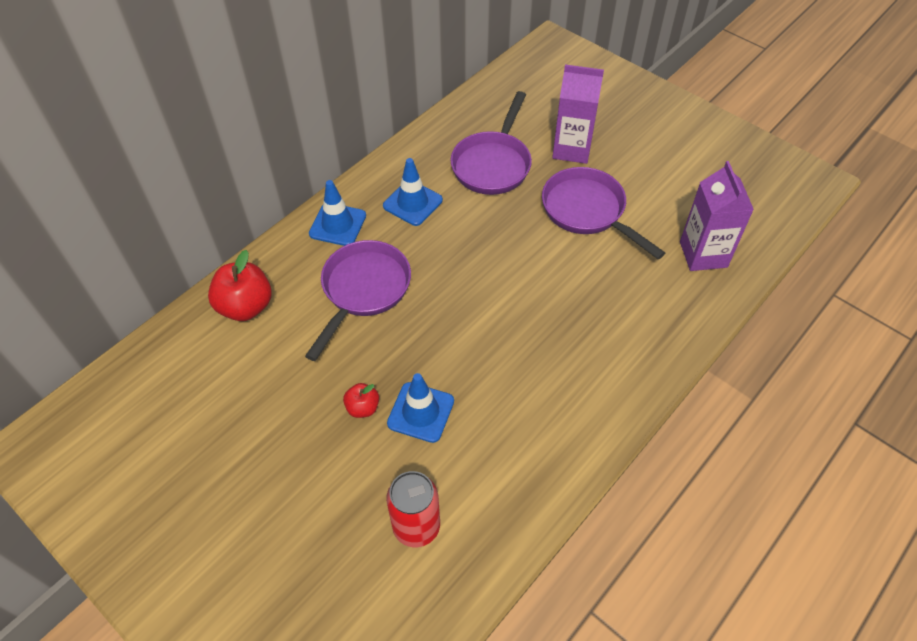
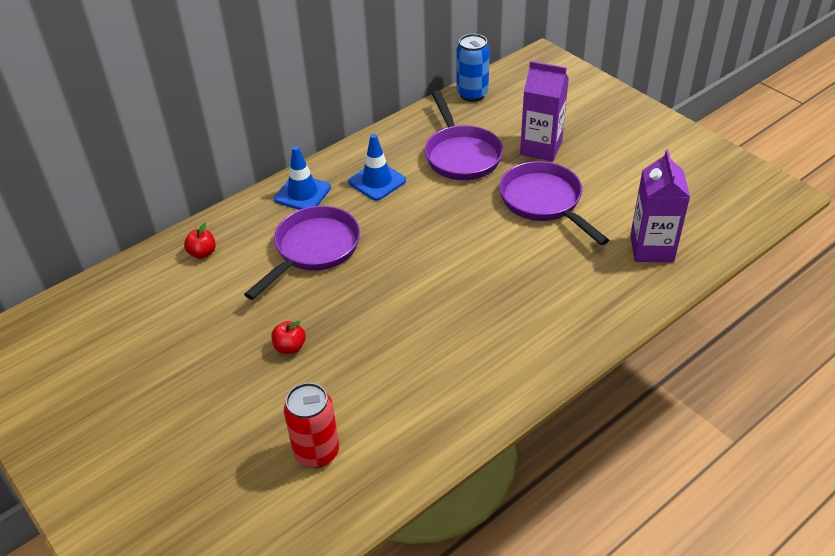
camera: 10 degrees right, 10 degrees down
(246, 306) = (202, 253): red apple -> red apple, size x0.54
(420, 412) = (343, 356): blue traffic cone -> none
(489, 92) = (472, 94): none -> blue can
(493, 164) = (461, 155): purple pan -> purple pan turned 45 degrees counterclockwise

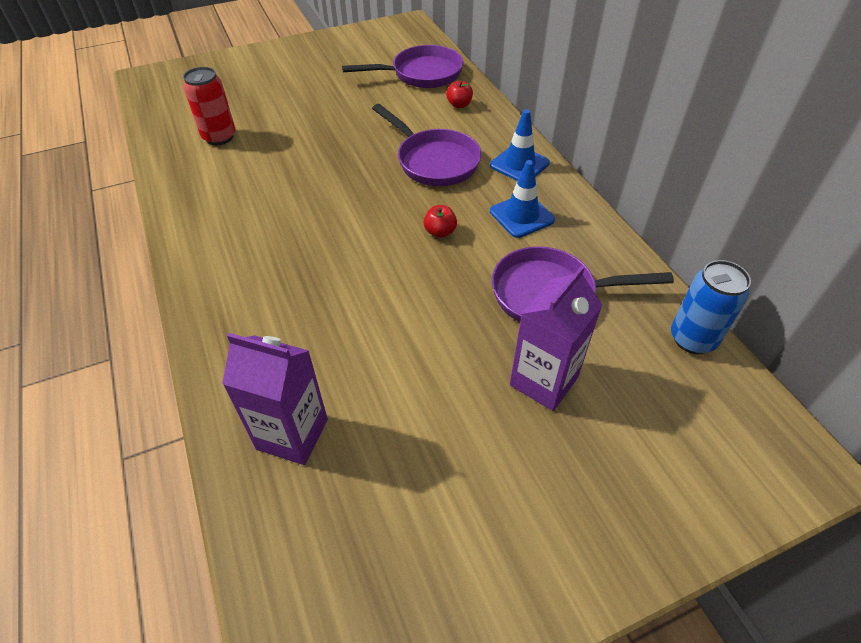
camera: 105 degrees right, 5 degrees up
(290, 347) = (326, 136): red apple -> red apple (440, 232)
(544, 202) = (429, 349): purple pan -> purple pan (421, 74)

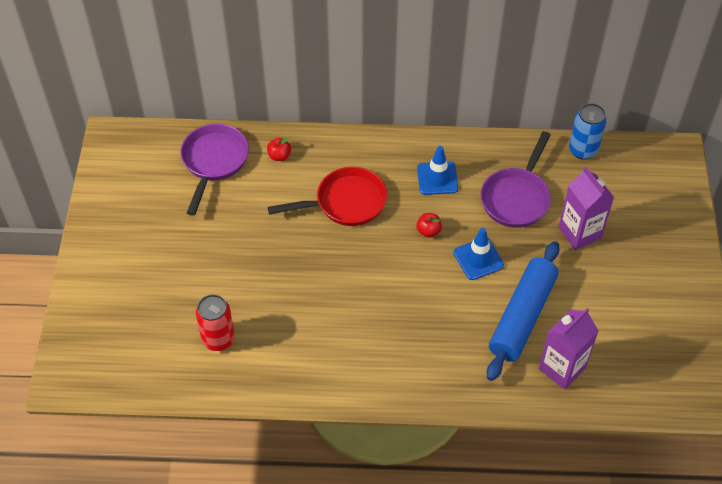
camera: 65 degrees left, 5 degrees up
(360, 359) = (522, 316): none -> blue rolling pin
(434, 161) = (345, 203): purple pan -> red pan
(519, 164) = (380, 153): blue traffic cone -> blue traffic cone (478, 259)

